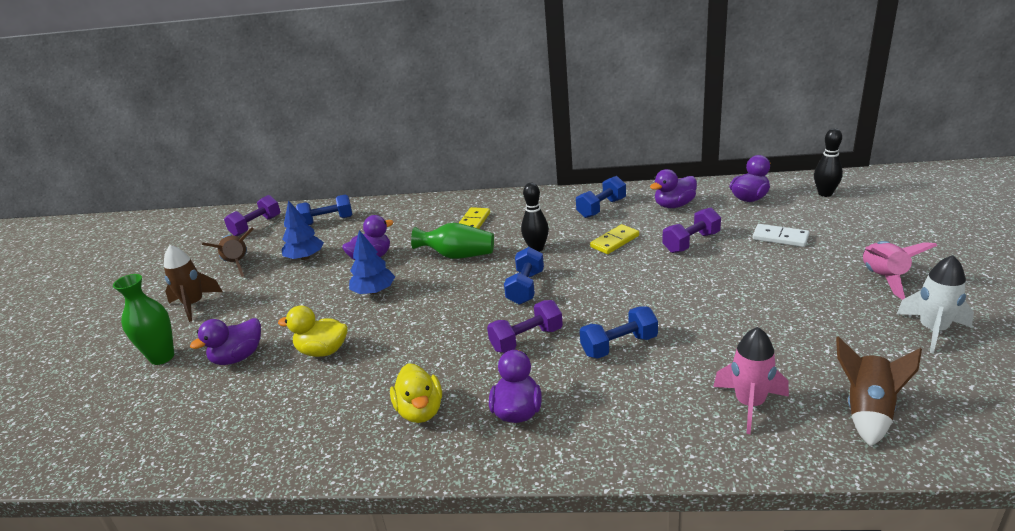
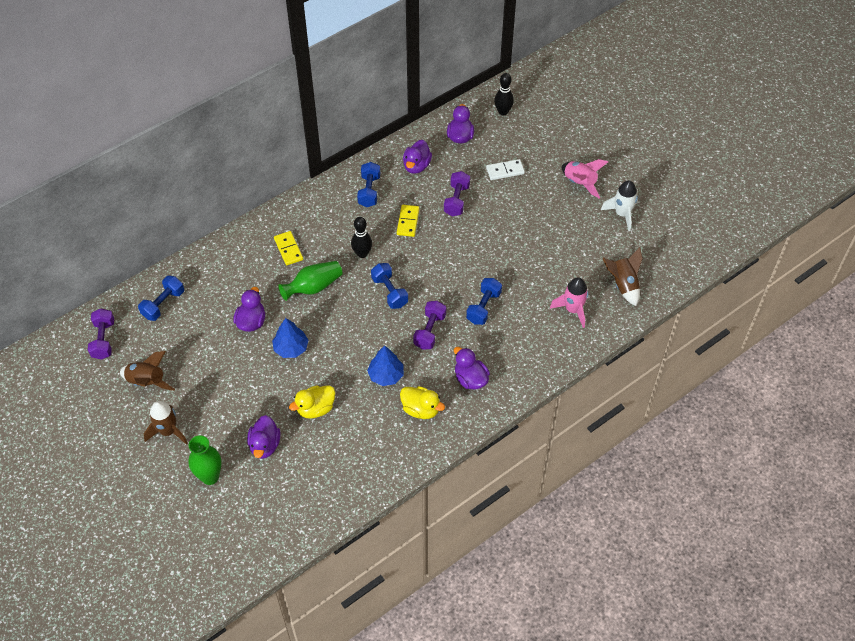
camera: 45 degrees left, 25 degrees up
(305, 257) = (196, 347): blue tree -> blue tree (386, 375)

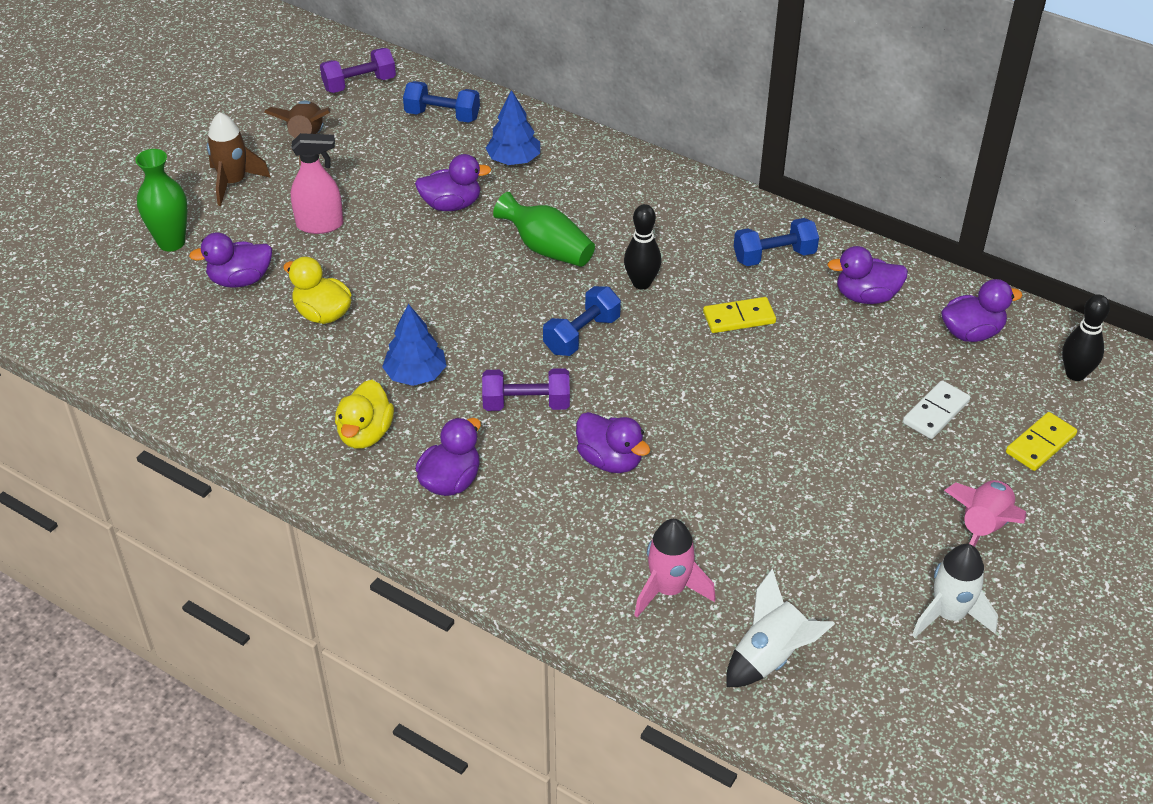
camera: 70 degrees right, 10 degrees down
(235, 393) = (320, 225): none -> pink spray bottle
(288, 249) = (604, 203): yellow domino -> yellow domino (1040, 444)
(291, 348) = (422, 257): blue tree -> blue tree (514, 160)
(456, 200) = (824, 365): purple dumbbell -> none
(483, 307) = (610, 460): blue dumbbell -> purple duck
(505, 171) = (935, 412): white domino -> white domino turned 75 degrees clockwise
(623, 285) = (770, 657): brown rocket -> white rocket

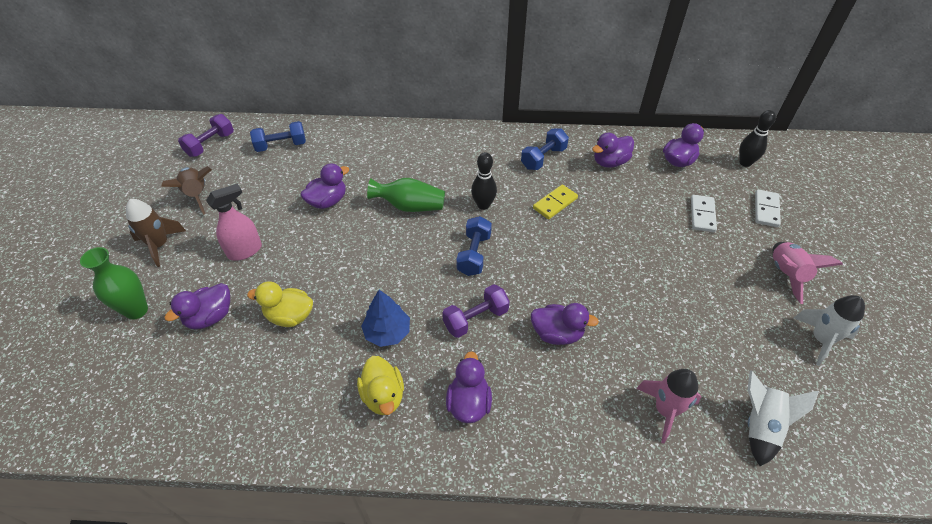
camera: 30 degrees left, 5 degrees up
(514, 160) = (347, 157): blue tree -> none
(1040, 444) = (766, 210): yellow domino -> white domino

